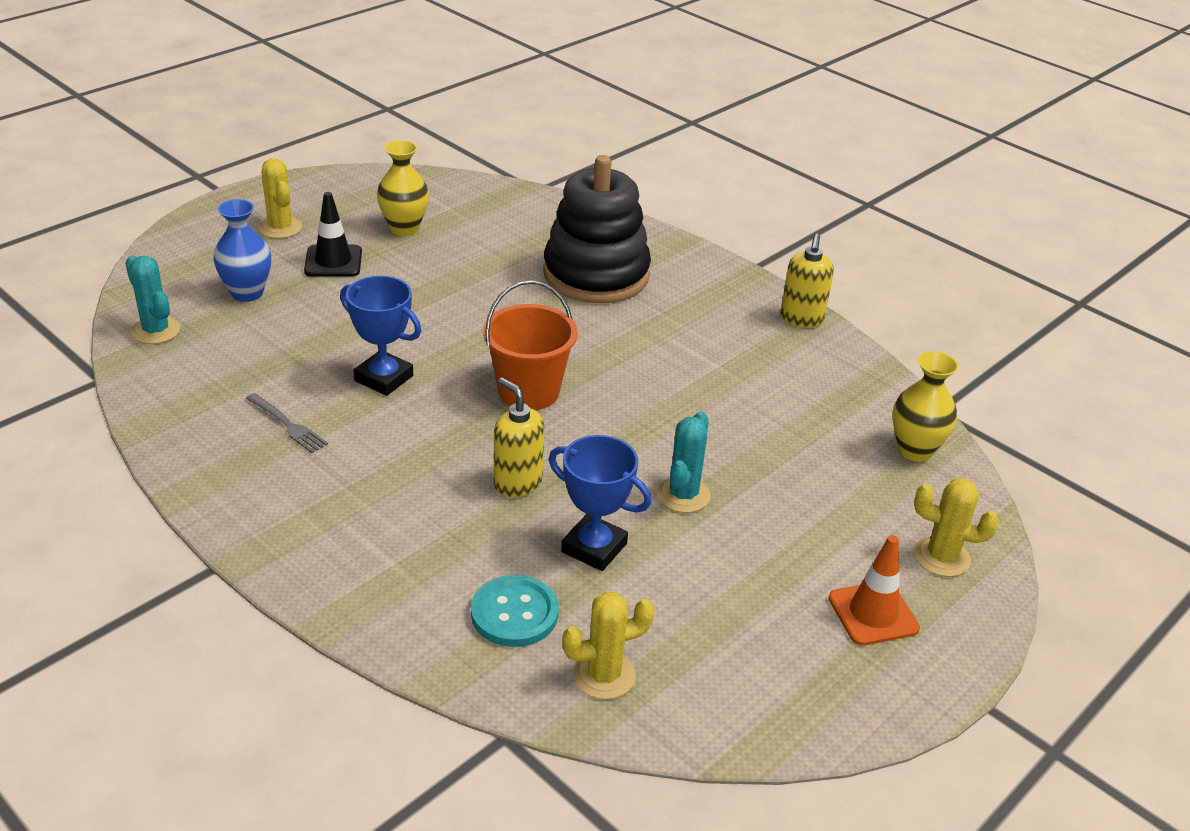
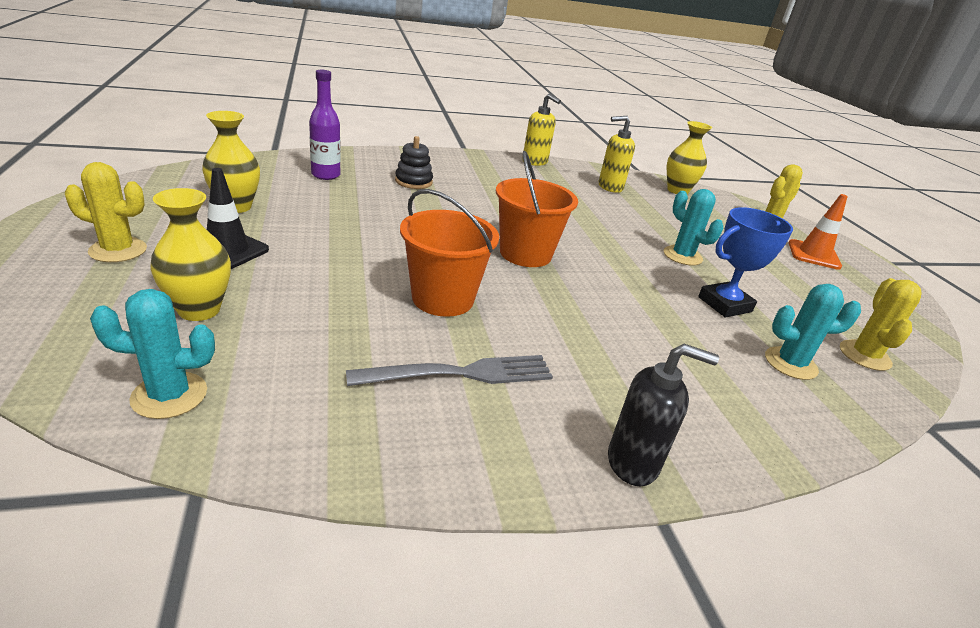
camera: 60 degrees left, 5 degrees down
(247, 293) = (199, 310): blue vase -> yellow vase
(258, 537) = (633, 463): none -> black soap dispenser
(288, 425) = (461, 373): grey fork -> grey fork, size x1.58
(384, 378) = (442, 299): blue trophy -> orange bucket
(514, 613) = (790, 363): turquoise button -> turquoise cactus
(517, 483) = (634, 301): yellow soap dispenser -> yellow soap dispenser (610, 187)
(530, 231) = (325, 175): none -> purple bottle
(596, 275) = (413, 182): black stacking toy -> black stacking toy, size x0.43

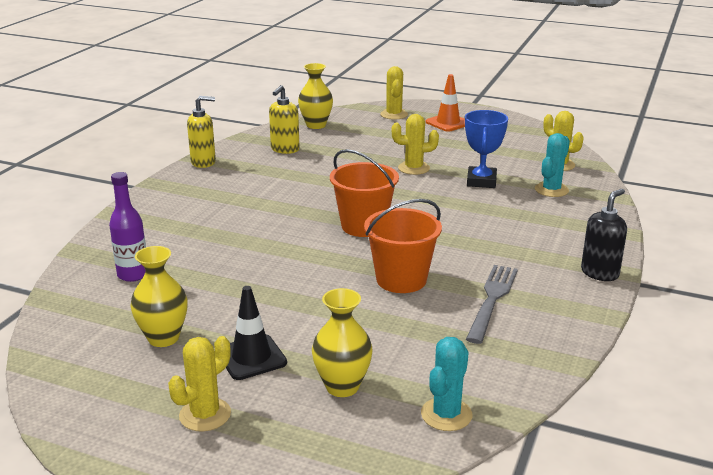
camera: 50 degrees left, 5 degrees down
(413, 182) = (191, 234): black stacking toy -> none
(682, 256) = (414, 168): turquoise cactus -> yellow cactus

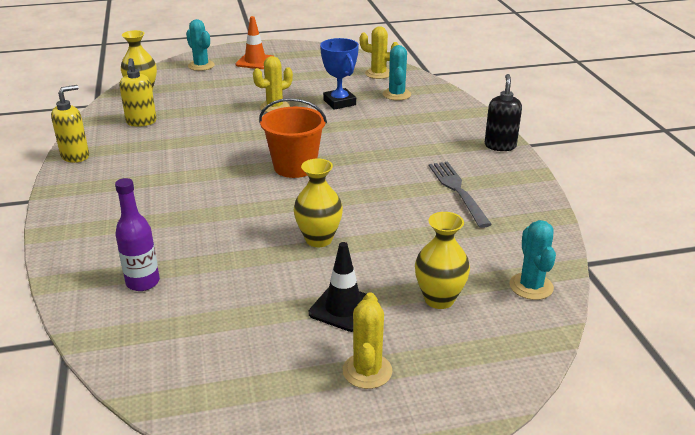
camera: 35 degrees left, 5 degrees up
(163, 338) = (247, 325): yellow vase -> yellow vase (318, 239)
(394, 114) = (201, 66): yellow cactus -> turquoise cactus
(401, 279) = (377, 199): orange bucket -> none

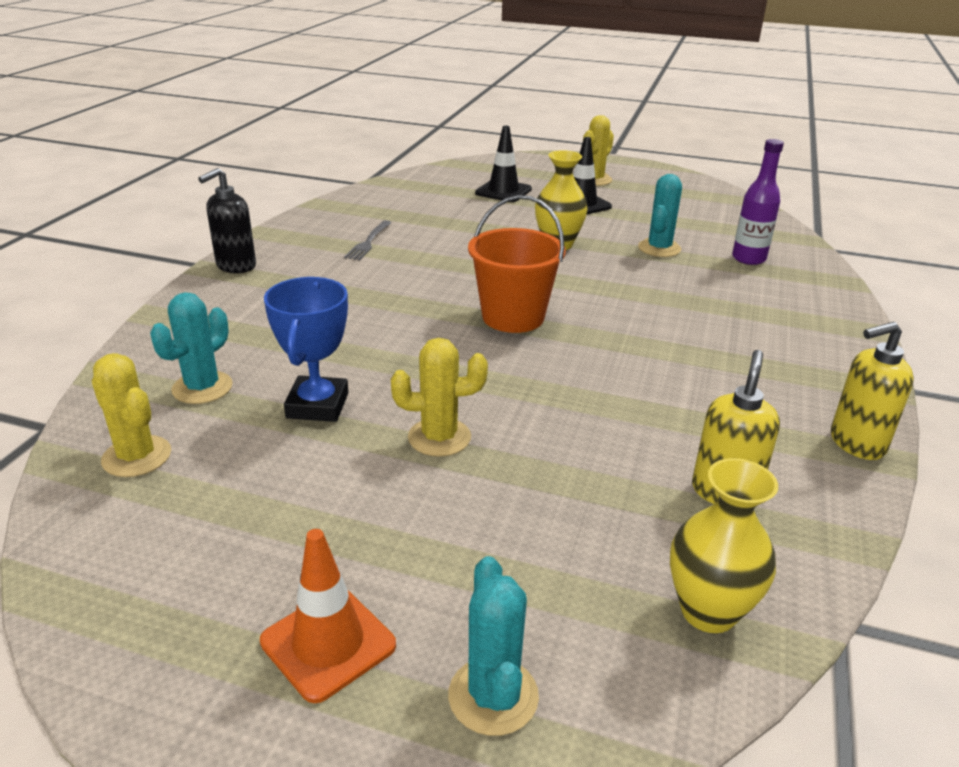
camera: 150 degrees left, 0 degrees up
(439, 299) = (503, 191): yellow vase -> black traffic cone
(457, 190) = (368, 242): grey fork -> grey fork, size x0.63
(531, 286) = (427, 180): turquoise cactus -> turquoise cactus (659, 248)

